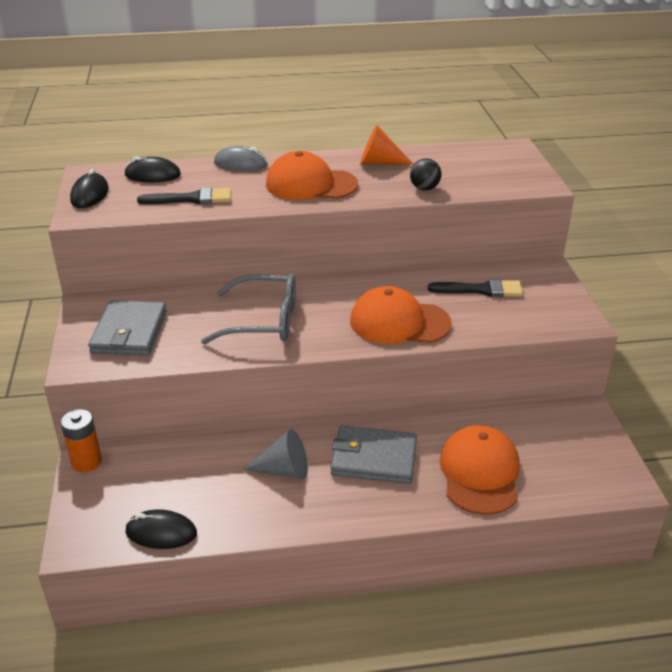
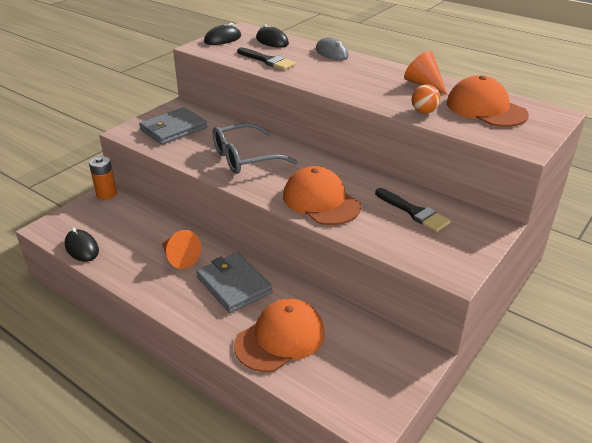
camera: 45 degrees right, 0 degrees up
(263, 321) = (245, 158): grey glasses -> grey glasses turned 105 degrees clockwise
(284, 470) = (179, 258): grey cone -> orange cone
(311, 184) = (351, 79): orange cap -> orange cap (485, 109)
(424, 188) = (424, 112): black ball -> orange ball

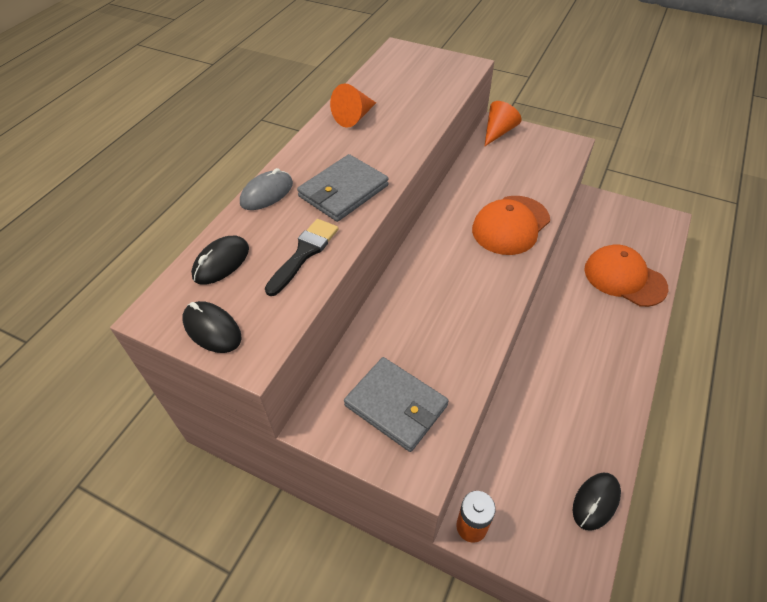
camera: 100 degrees left, 15 degrees up
(179, 258) = (563, 383): orange cone -> orange cone (498, 132)
(234, 285) = (579, 324): grey wallet -> grey wallet (343, 191)
(245, 158) = (450, 301): grey glasses -> none
(414, 212) = (500, 166): black brush -> none
(424, 112) = (422, 115): orange ball -> none
(485, 109) = (401, 82): orange cap -> none

